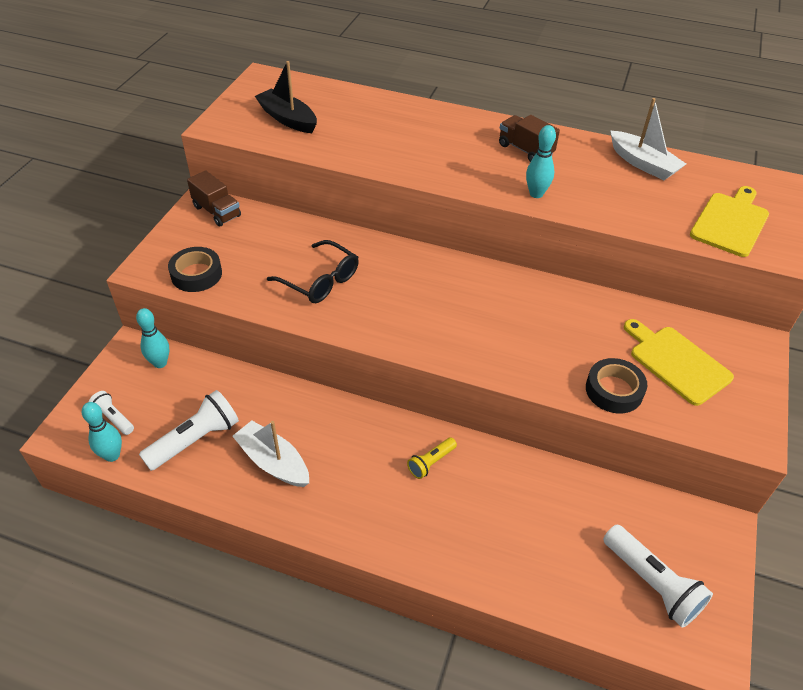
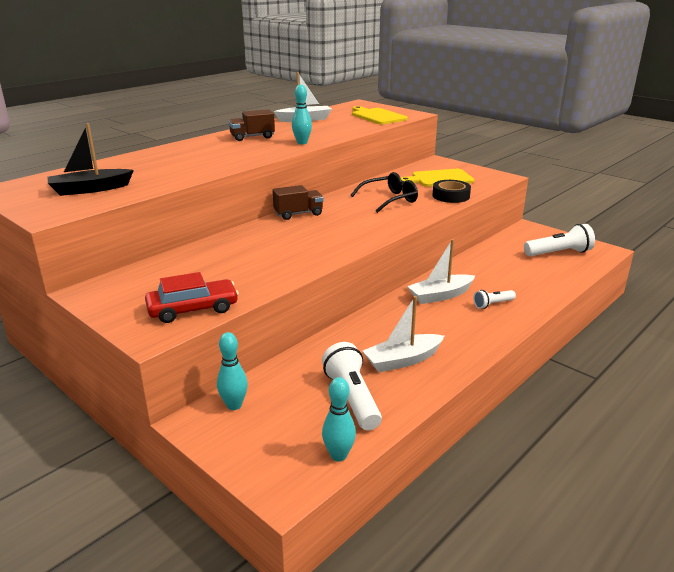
camera: 65 degrees left, 20 degrees down
(113, 418) = (287, 448): white flashlight -> white flashlight (492, 304)
(196, 274) = (193, 309): black tape -> red car
(217, 211) = (111, 286): brown truck -> brown truck (298, 214)
(320, 281) = (265, 257): black glasses -> black glasses (389, 199)
(431, 462) = (440, 295): yellow flashlight -> white boat

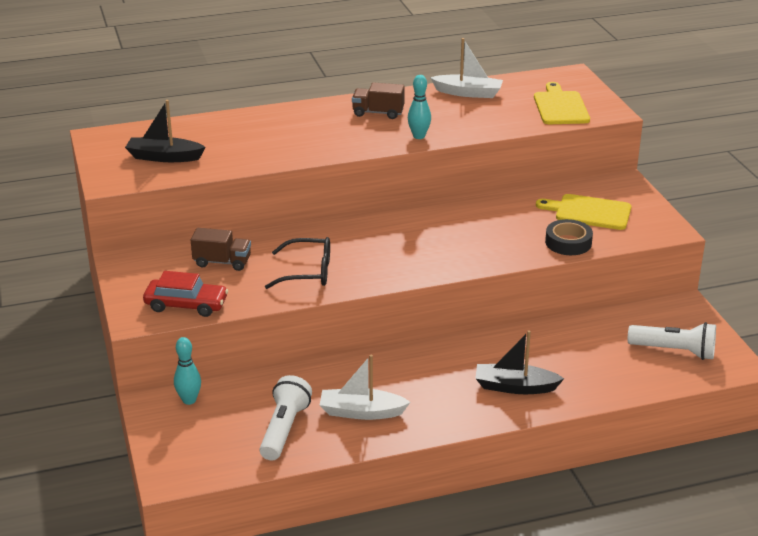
camera: 30 degrees right, 5 degrees up
(298, 214) = (376, 221): brown truck -> brown truck (222, 262)
(338, 455) = (229, 469): turquoise bowling pin -> none
(389, 199) = (492, 228): black glasses -> black glasses (307, 272)
(440, 295) = (473, 359): white boat -> none
(492, 304) = (515, 387): white flashlight -> black boat

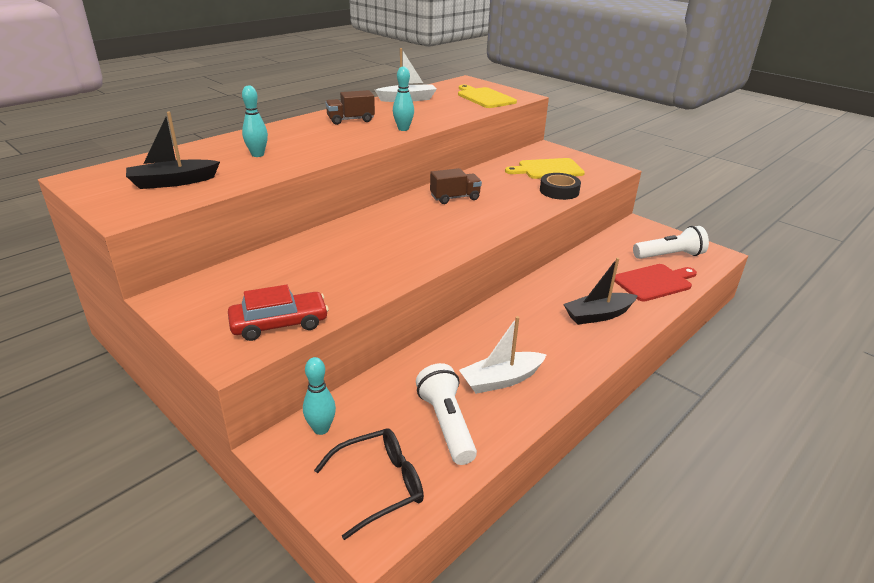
camera: 30 degrees left, 0 degrees up
(222, 262) = (283, 273): brown truck -> brown truck (455, 198)
(254, 141) = (257, 155): none -> turquoise bowling pin
(307, 272) = (377, 261): black glasses -> black glasses (379, 485)
(618, 373) = (654, 282): none -> red cutting board

